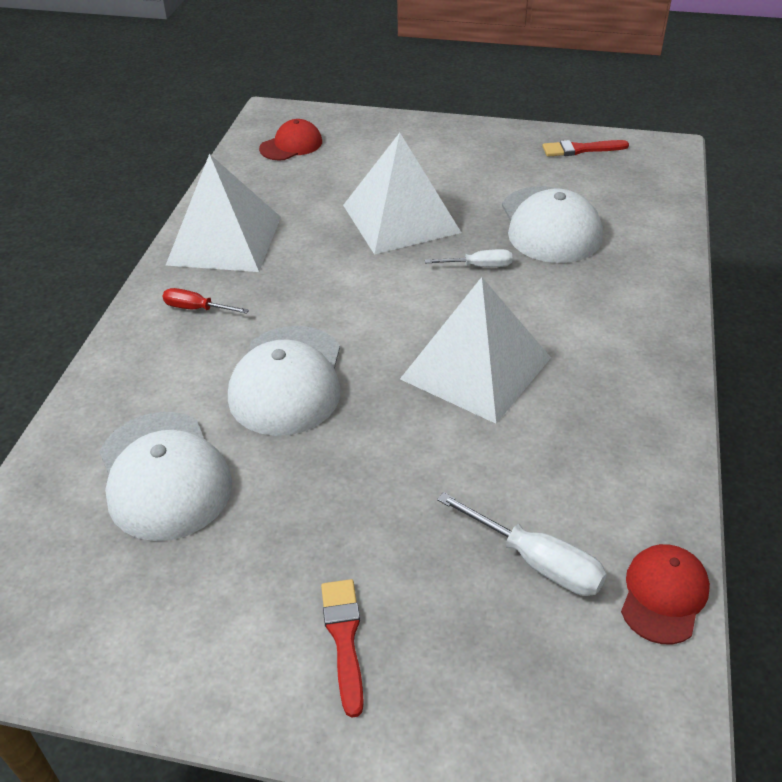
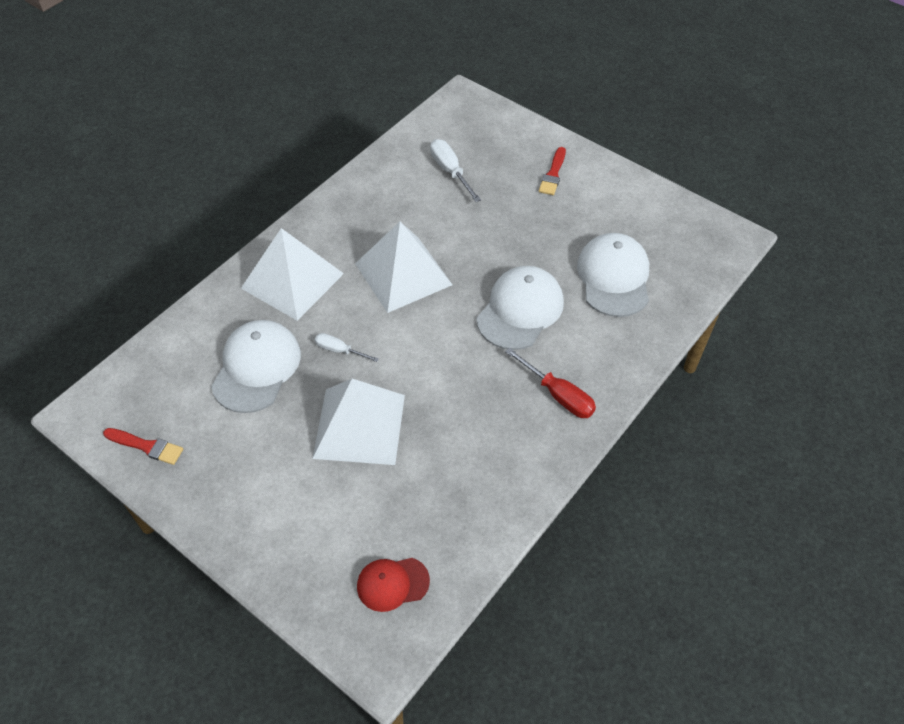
camera: 155 degrees left, 10 degrees up
(196, 308) = (558, 395): red screwdriver -> red screwdriver, size x1.56
(225, 240) = (512, 463): white pyramid -> white pyramid (292, 280)
(664, 595) = (408, 141): red cap -> none

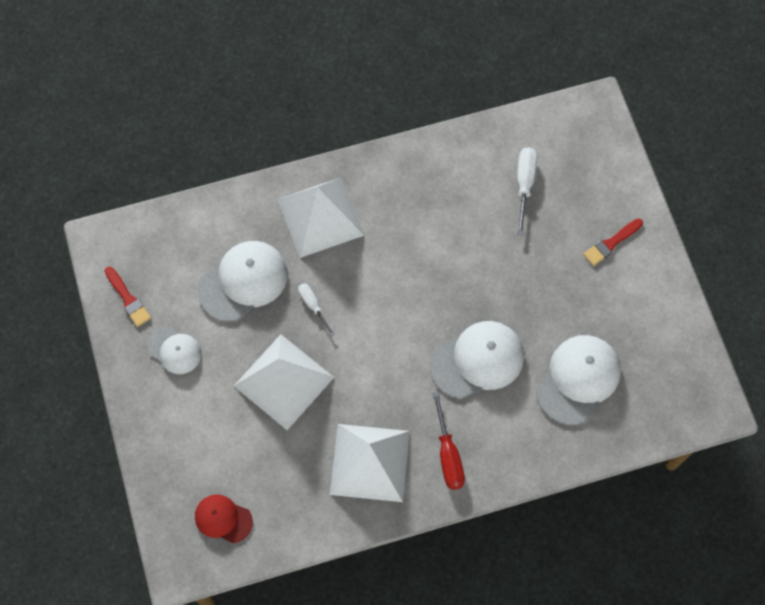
camera: 35 degrees right, 15 degrees up
(228, 463) = (174, 350): none -> white cap
(403, 274) = (410, 266): white pyramid -> white pyramid (370, 462)

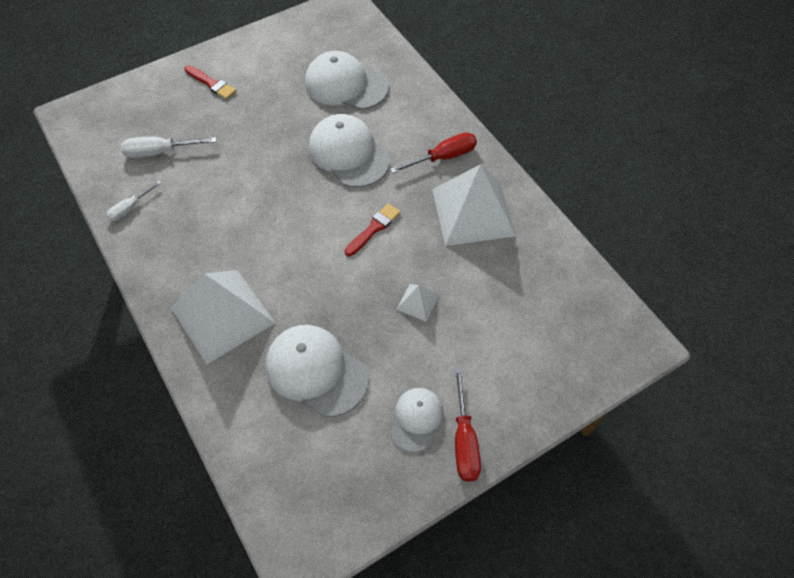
camera: 105 degrees left, 10 degrees down
(128, 299) = (368, 493): red brush -> red brush (374, 228)
(144, 383) = (464, 440): none -> red screwdriver
(223, 519) = (577, 318): red cap -> none
(283, 381) = (417, 302): white pyramid -> white pyramid, size x0.43
(313, 306) = (328, 296): white screwdriver -> white screwdriver (130, 208)

